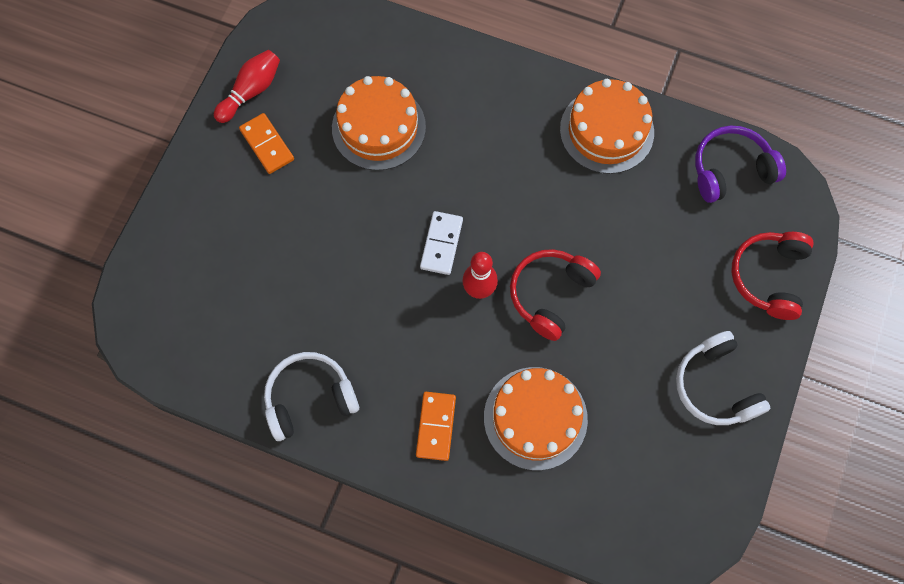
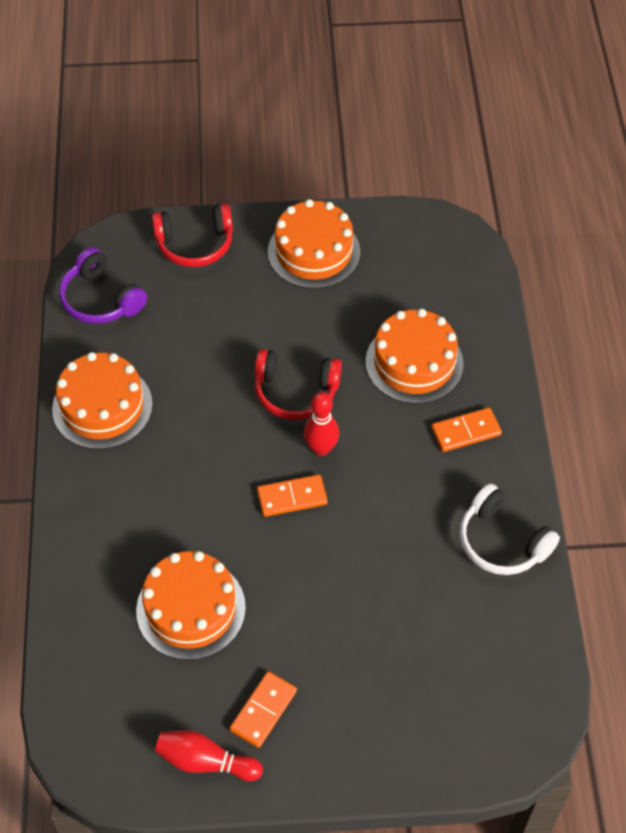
camera: 115 degrees left, 15 degrees down
(441, 244) = (292, 497): white domino -> orange domino
(715, 386) = (314, 251): white headphones -> orange cake

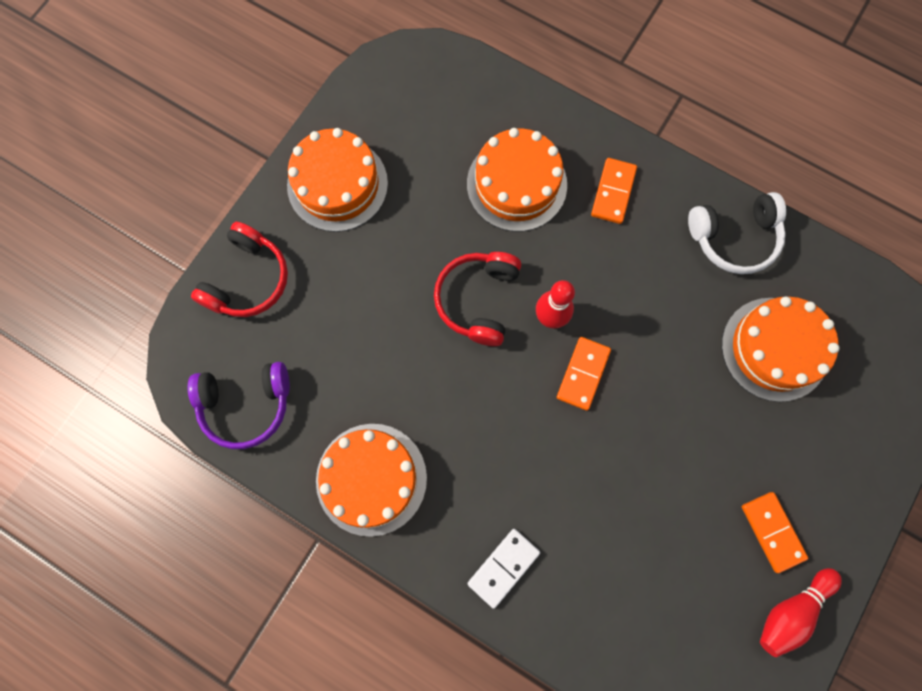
camera: 55 degrees left, 20 degrees up
(96, 531) = (503, 567): none -> white domino
(191, 609) = (638, 531): orange cake -> orange cake (774, 349)
(295, 392) = (477, 300): red headphones -> red headphones turned 150 degrees clockwise

